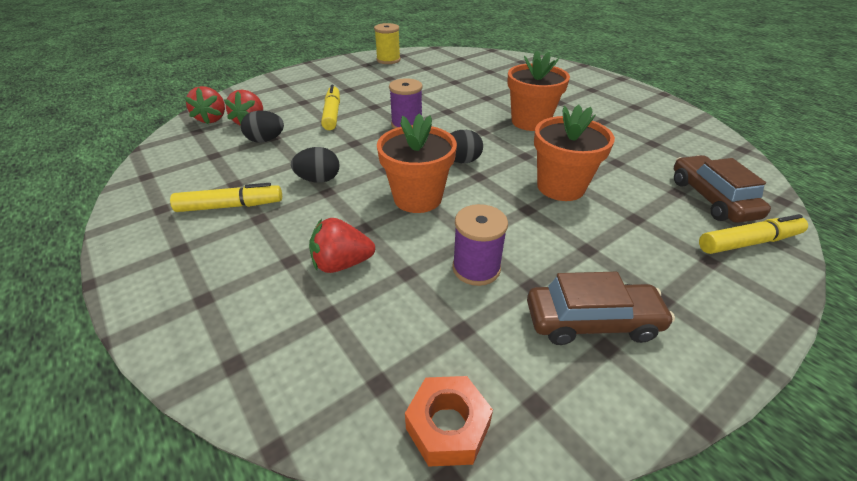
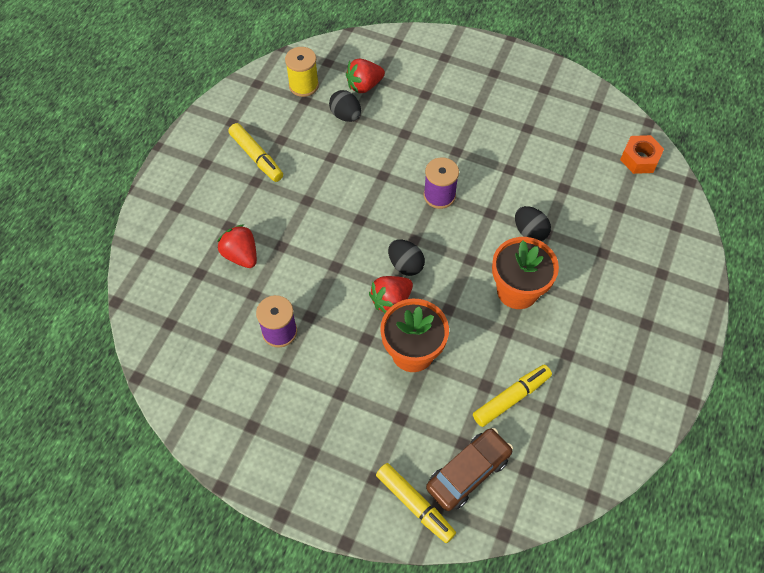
camera: 60 degrees right, 20 degrees up
(212, 119) = (351, 57): red strawberry -> red strawberry (391, 301)
(319, 180) = (317, 185): black egg -> black egg (530, 232)
(332, 114) = (419, 130): yellow marker -> yellow marker (511, 398)
(388, 60) = (572, 101): yellow spool -> yellow spool (303, 85)
(417, 198) = (334, 260): orange flower pot -> none
(448, 427) = (160, 366): orange nut -> orange nut (639, 159)
(592, 321) = (267, 413): brown car -> none

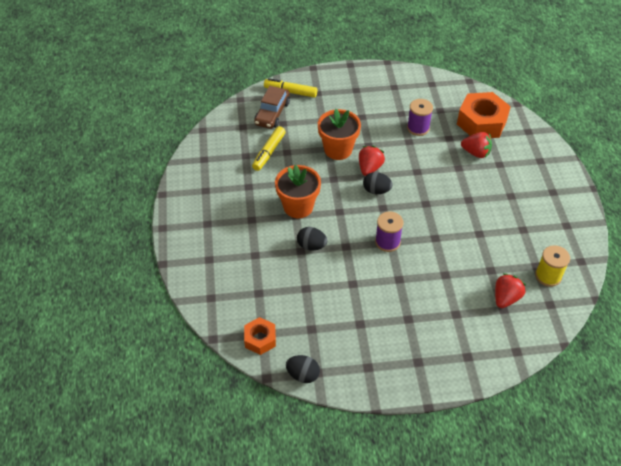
camera: 150 degrees right, 10 degrees down
(190, 296) = (481, 122): none -> orange nut
(256, 157) = (526, 210): yellow marker -> none
(346, 115) = (497, 267): black egg -> black egg (303, 375)

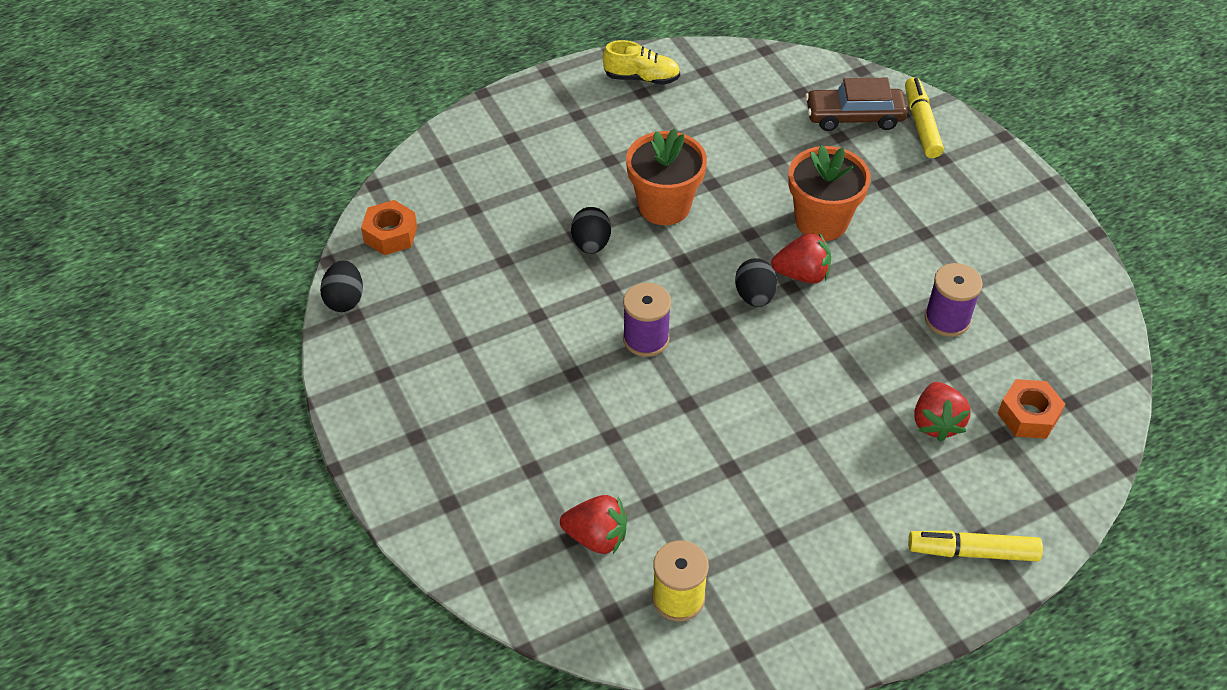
camera: 70 degrees right, 0 degrees up
(194, 187) = (641, 78): none -> yellow shoe
(269, 152) = (763, 138): yellow marker -> yellow marker (972, 552)
(481, 122) = (1028, 415): orange nut -> orange nut, size x0.56

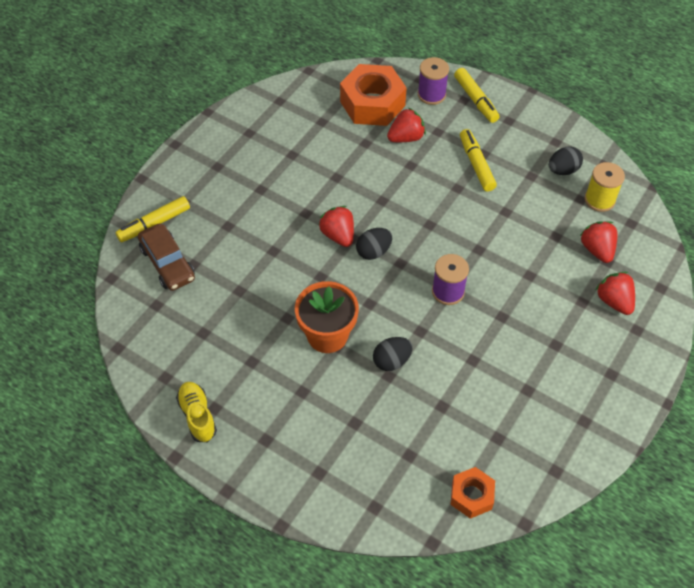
camera: 120 degrees left, 5 degrees up
(345, 299) = (548, 486): black egg -> black egg (563, 170)
(506, 504) = (614, 301): none -> red strawberry
(821, 221) = (284, 243): orange flower pot -> none
(836, 480) = (476, 164): none -> yellow marker
(947, 319) = (326, 156): purple spool -> purple spool (431, 94)
(1028, 415) = (372, 103): orange nut -> orange nut, size x1.79

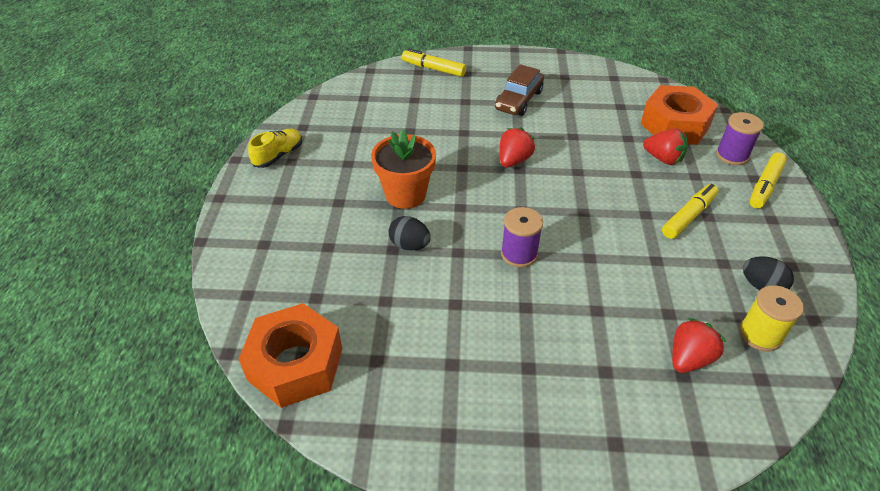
camera: 60 degrees right, 10 degrees down
(167, 263) = (404, 88): brown car -> brown car (518, 100)
(373, 251) = (517, 188): black egg -> none
(471, 496) = (295, 364): orange nut -> orange nut, size x1.79
(614, 301) = (634, 403): red strawberry -> none

